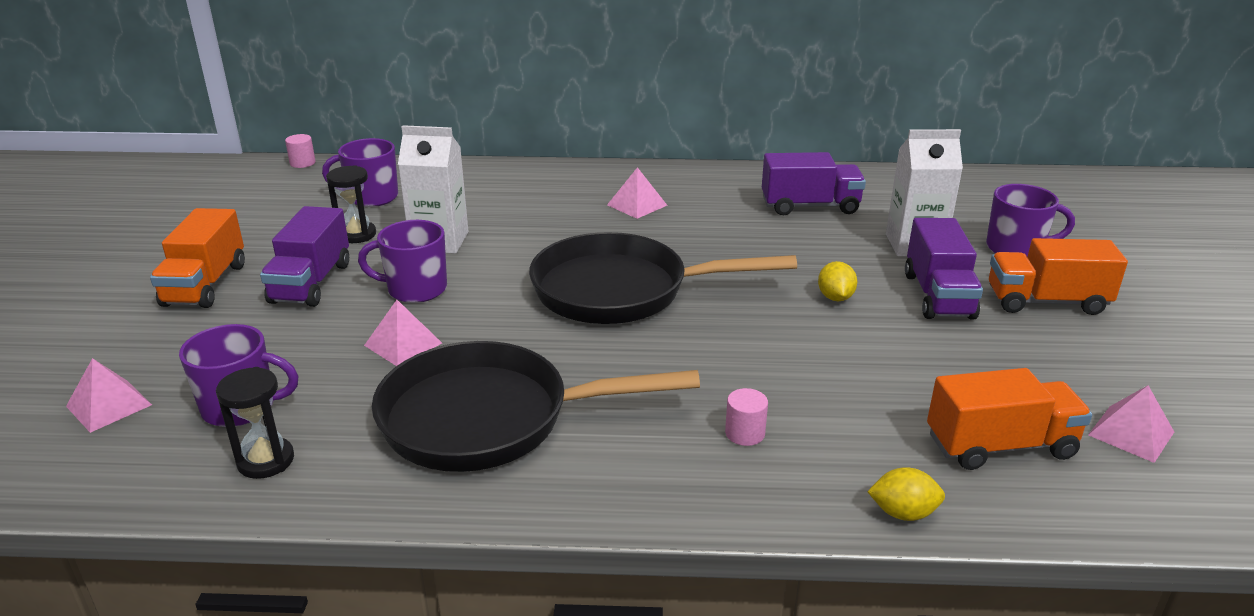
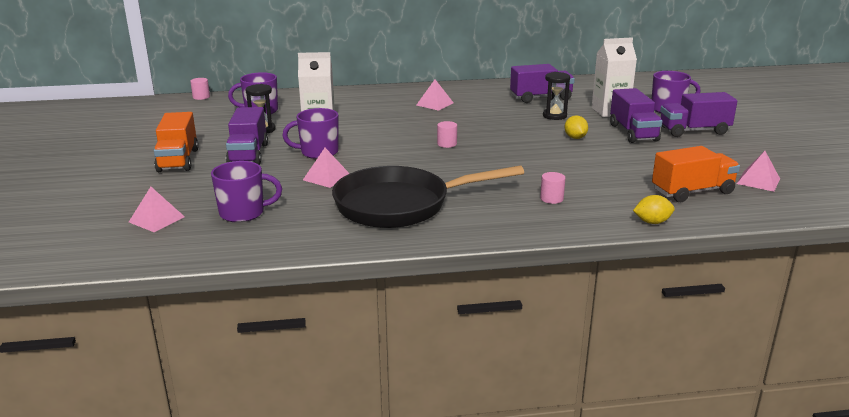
camera: 10 degrees left, 5 degrees down
(266, 461) = (276, 234): black hourglass -> black hourglass (554, 116)
(621, 291) = (447, 144): black pan -> pink cylinder
(1046, 301) = (694, 131): orange truck -> purple truck

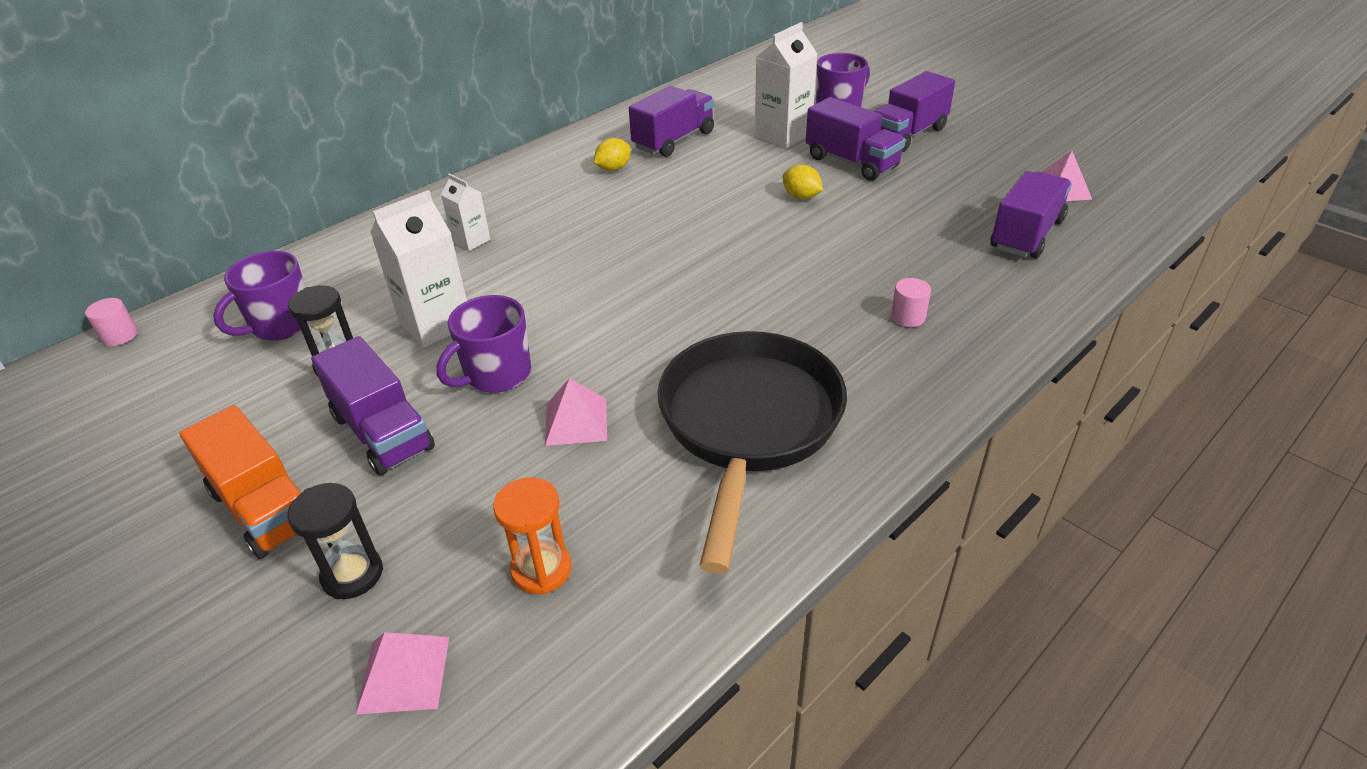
camera: 35 degrees left, 15 degrees up
(243, 213) = (541, 569): purple mug -> orange hourglass
(377, 107) = (471, 240): none -> white carton
(400, 205) = (748, 425): black pan -> black pan turned 150 degrees clockwise
(434, 104) = (548, 203): pink pyramid -> none
(447, 144) = (661, 274): pink cylinder -> none
(554, 116) = (730, 167): black hourglass -> black hourglass (352, 574)
(652, 222) = (1052, 304): yellow lemon -> yellow lemon (613, 169)
(692, 192) = (1026, 235): orange truck -> purple truck

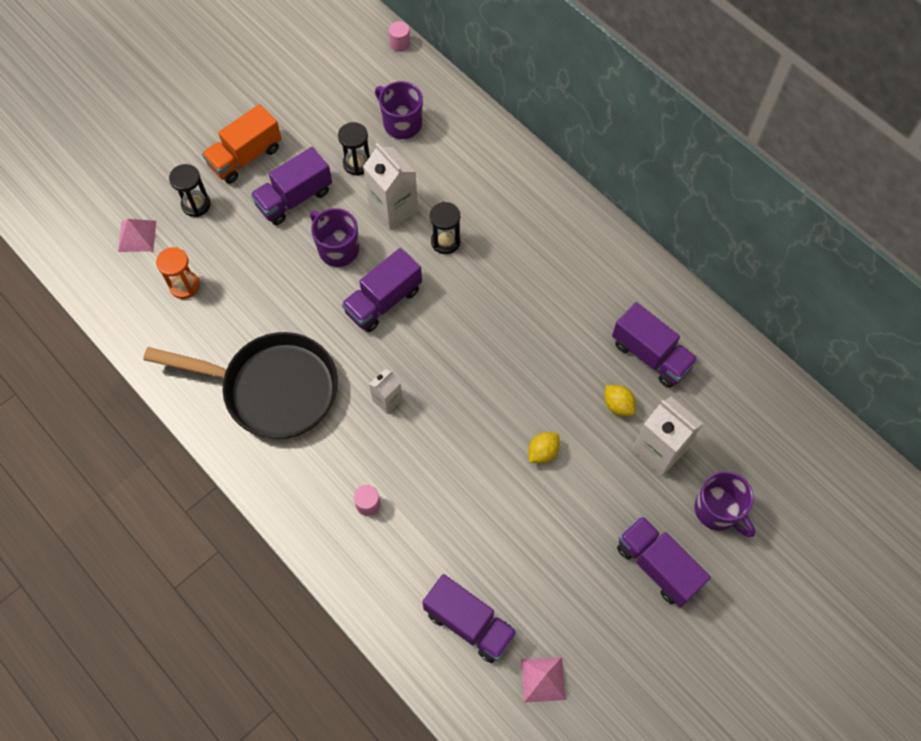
camera: 90 degrees right, 25 degrees up
(471, 240) = (492, 215): white carton -> white carton (387, 399)
(504, 275) = (445, 241): none -> black hourglass
(576, 421) = (289, 295): pink pyramid -> none
(613, 169) = (599, 307): yellow lemon -> yellow lemon (618, 405)
(851, 162) = (602, 503): purple truck -> purple truck (383, 301)

